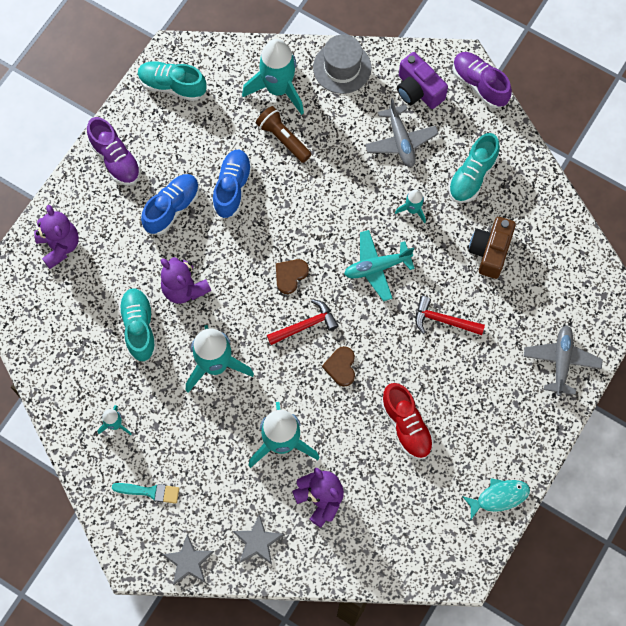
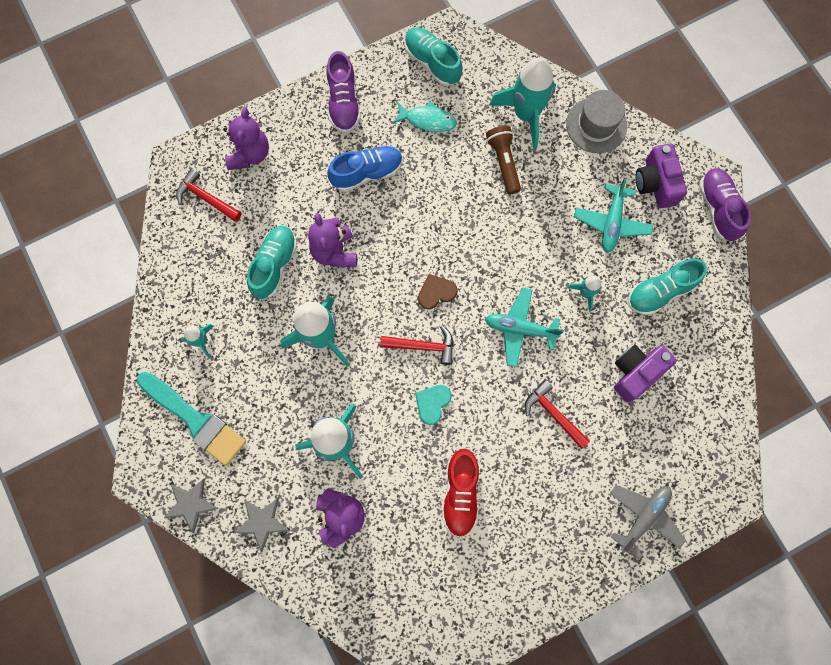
camera: 30 degrees right, 5 degrees up
(44, 303) = (206, 198): none -> red hammer
(150, 492) = (195, 420): turquoise brush -> turquoise brush, size x1.87
(232, 188) = (431, 183): blue shoe -> none
(341, 367) = (432, 403): brown heart -> turquoise heart
(401, 141) = (611, 222): grey plane -> turquoise plane
(490, 251) = (636, 373): brown camera -> purple camera
(499, 497) = (507, 614): turquoise fish -> turquoise fish (427, 120)

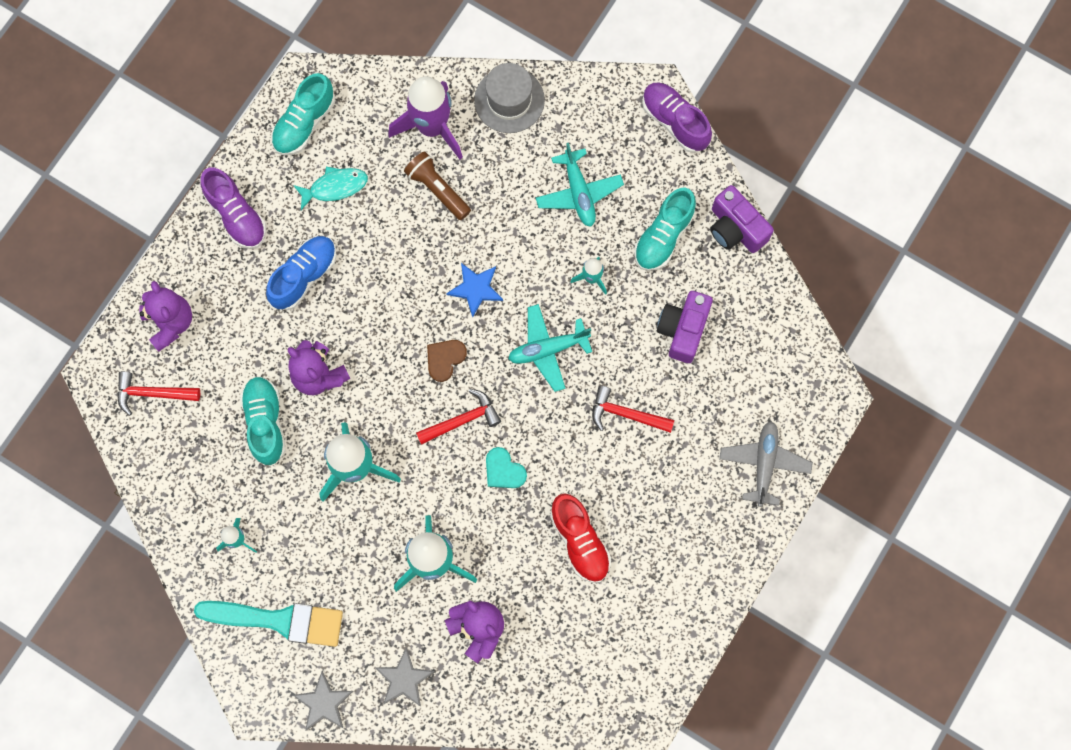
camera: 30 degrees left, 0 degrees up
(432, 62) = (304, 123): turquoise shoe -> turquoise shoe turned 75 degrees counterclockwise
(432, 403) = (503, 470): turquoise heart -> turquoise heart turned 45 degrees counterclockwise
(490, 252) = (476, 289): none -> blue star
(526, 114) = (432, 127): turquoise rocket -> purple rocket
(655, 183) = (600, 129): purple camera -> purple camera (735, 228)

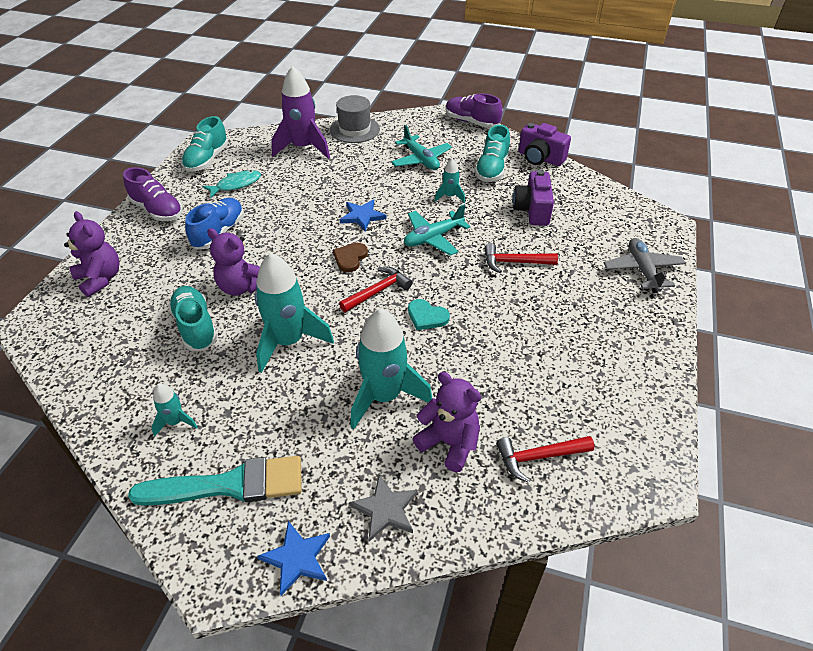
camera: 15 degrees left, 30 degrees down
(153, 393) = (83, 327): red hammer -> red hammer (539, 457)
(323, 703) = (297, 558): grey star -> blue star
(437, 189) = (316, 174): brown flashlight -> none
(580, 541) = (517, 351): red shoe -> none

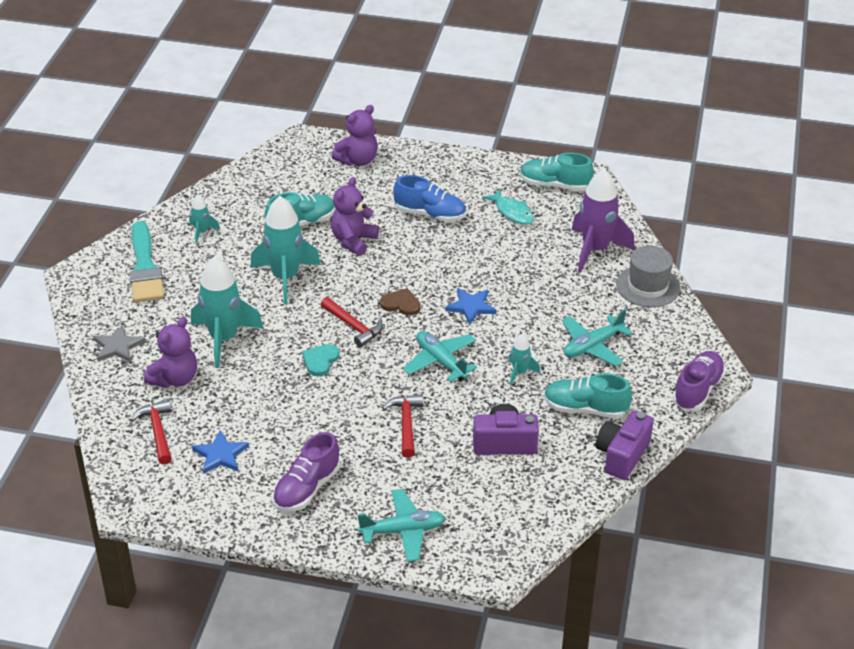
camera: 85 degrees right, 5 degrees down
(157, 210) = (459, 170): purple shoe -> purple shoe (307, 488)
(297, 558) = (85, 307): blue star -> blue star (220, 455)
(642, 270) = (403, 531): grey plane -> turquoise plane

